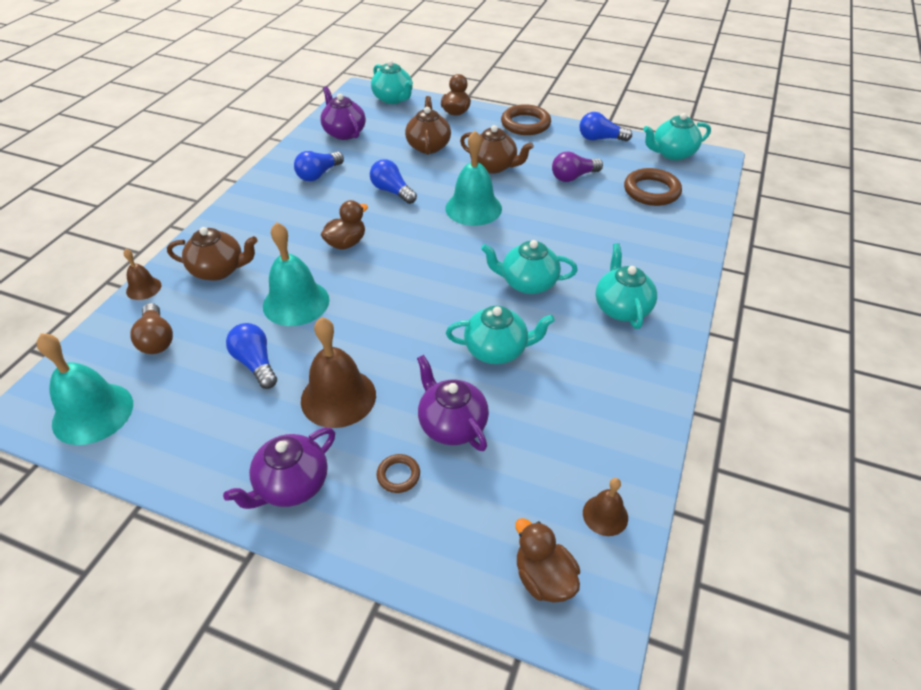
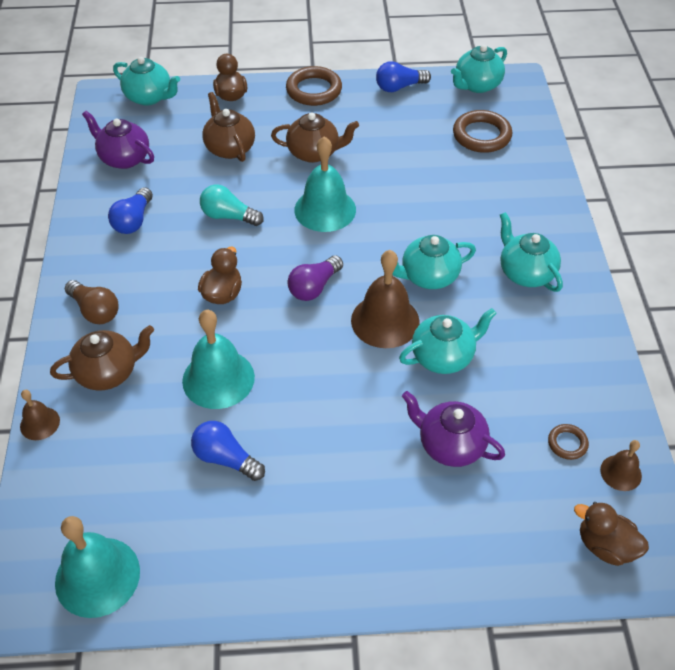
camera: 25 degrees left, 5 degrees up
(156, 339) = (101, 473): brown light bulb -> brown light bulb (95, 311)
(291, 485) = (347, 561): purple teapot -> none
(338, 397) = (330, 460): brown bell -> brown bell (385, 321)
(392, 191) = (228, 216): blue light bulb -> turquoise light bulb
(398, 475) = (435, 511): brown ring -> brown ring (567, 443)
(573, 177) = (400, 141): purple light bulb -> purple light bulb (314, 287)

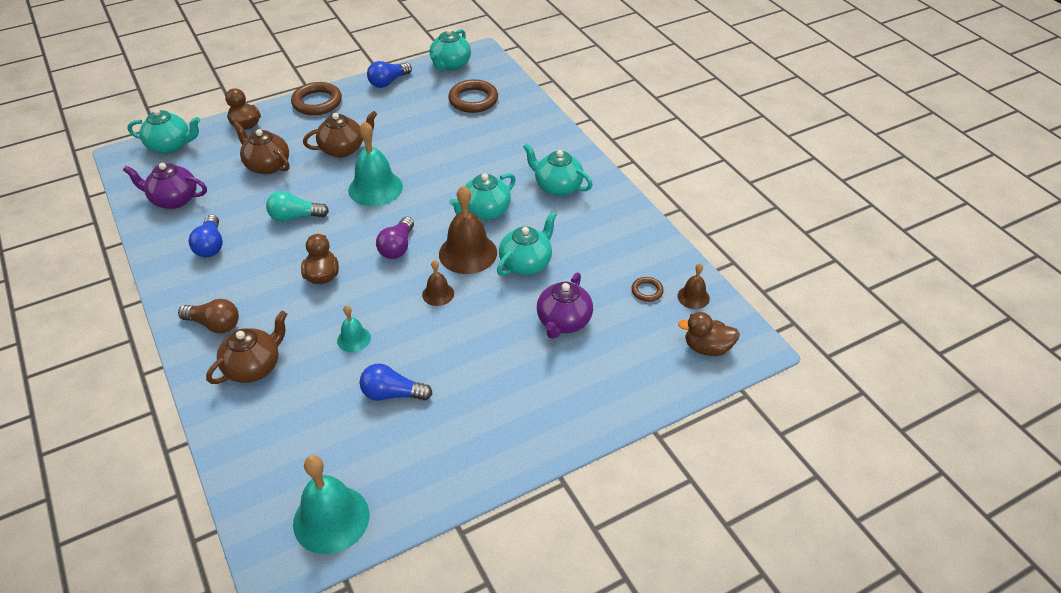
camera: 25 degrees left, 5 degrees down
(40, 423) = (213, 426): brown bell -> brown bell (438, 294)
(218, 378) = (354, 339): turquoise bell -> turquoise bell, size x0.52
(450, 445) = (563, 322): purple teapot -> purple teapot turned 75 degrees counterclockwise

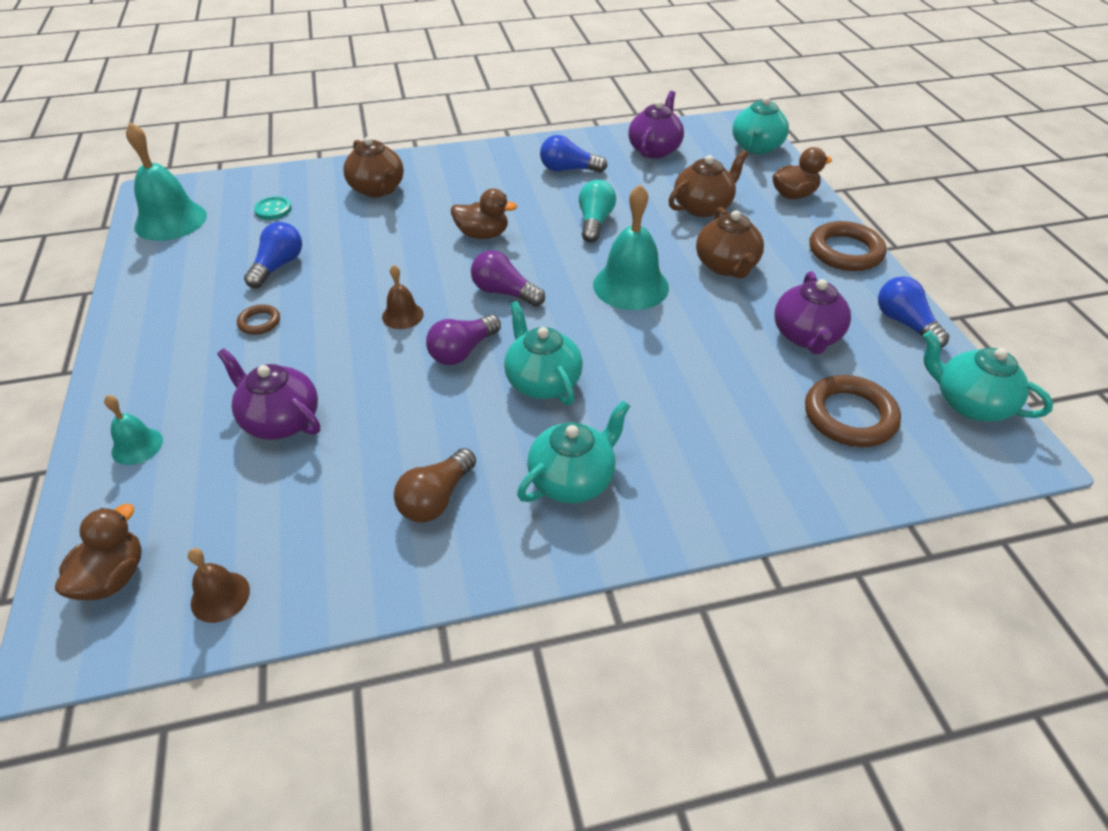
camera: 105 degrees right, 0 degrees up
(214, 324) = (448, 170): brown light bulb -> brown light bulb (436, 498)
(300, 436) = (273, 210): none -> turquoise button
(354, 339) = (372, 248): turquoise bell -> turquoise bell (137, 446)
(410, 115) = (806, 336): none -> purple teapot
(468, 253) = (462, 351): brown bell -> purple light bulb
(526, 263) = (412, 405): turquoise teapot -> none
(647, 291) = (273, 534): brown ring -> brown ring (259, 322)

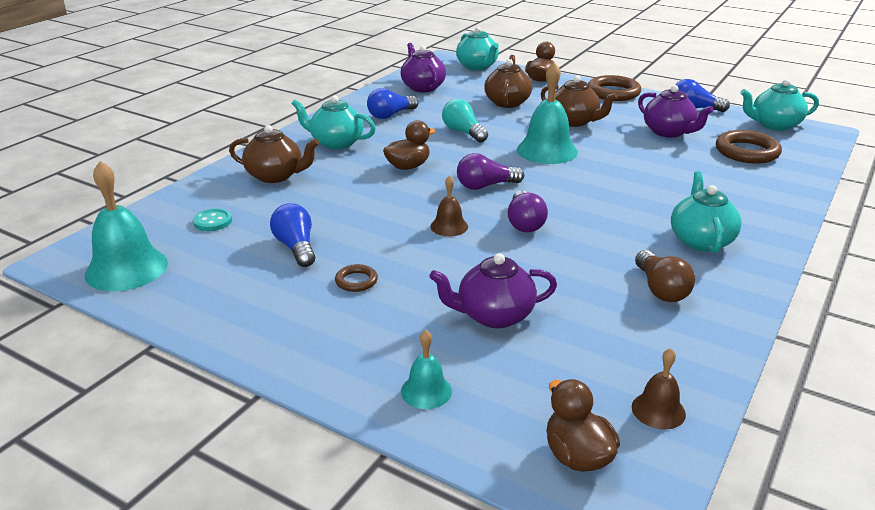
camera: 45 degrees left, 15 degrees down
(542, 382) = (596, 212): turquoise teapot -> turquoise teapot (336, 143)

